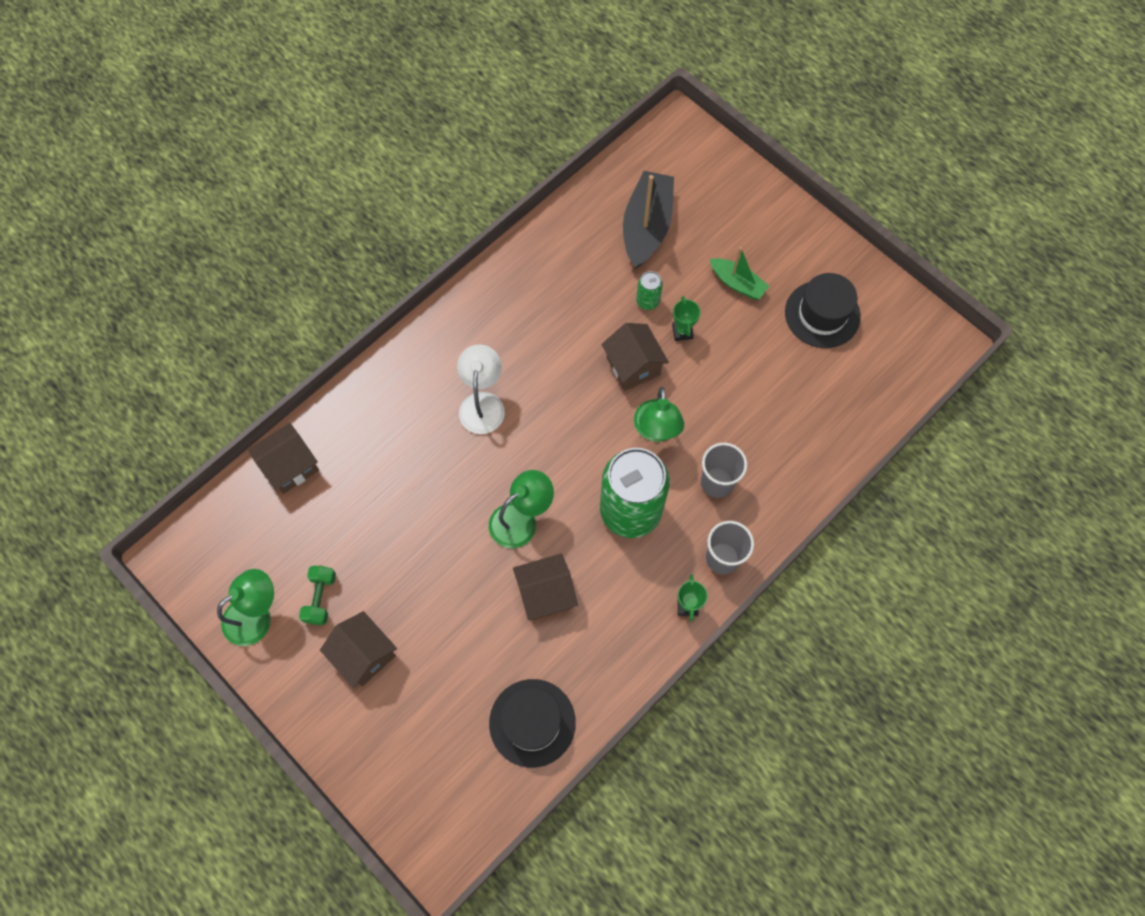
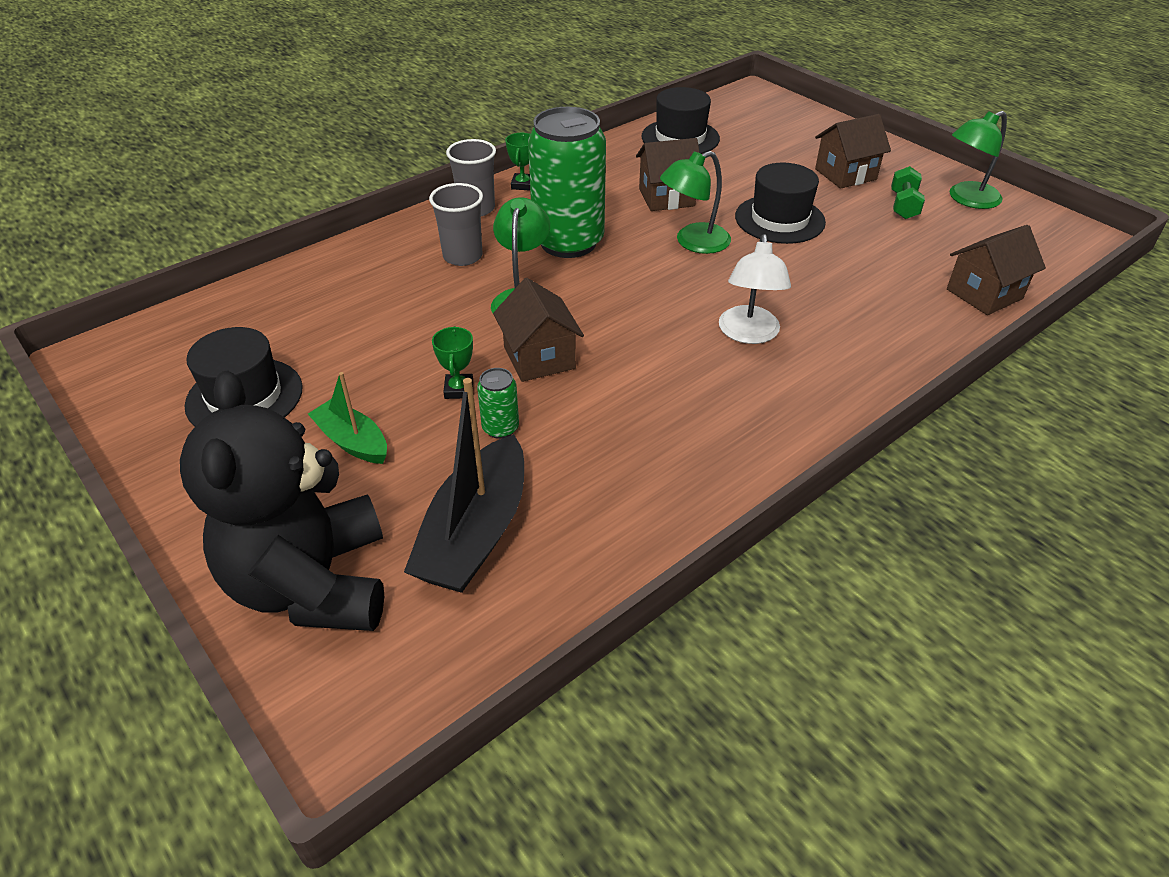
camera: 175 degrees left, 25 degrees down
(364, 655) = (845, 174): brown house -> brown house turned 75 degrees counterclockwise
(441, 563) = (779, 219): none -> black hat
(724, 191) = (312, 584): none -> black teddy bear

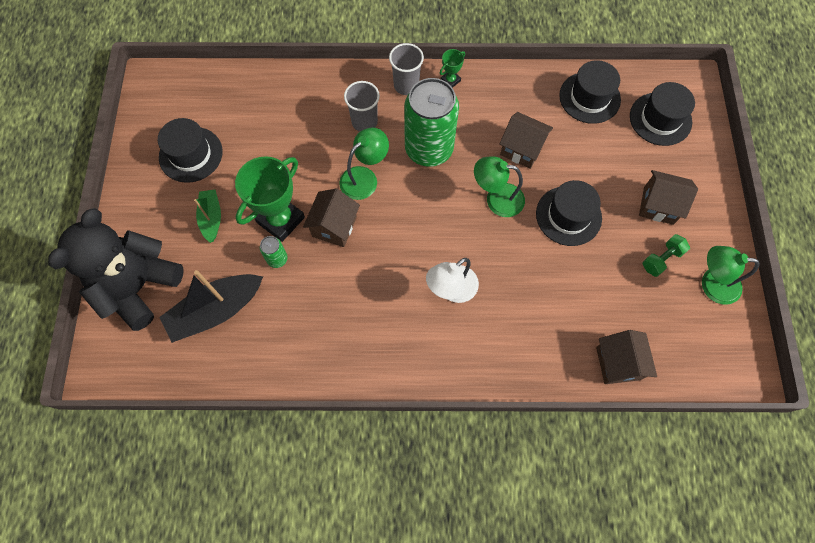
camera: 40 degrees right, 25 degrees up
(459, 389) = (280, 220): green trophy -> green trophy, size x2.18
(762, 124) = (660, 119): none -> black hat
(984, 294) = (618, 363): brown house -> brown house turned 75 degrees clockwise

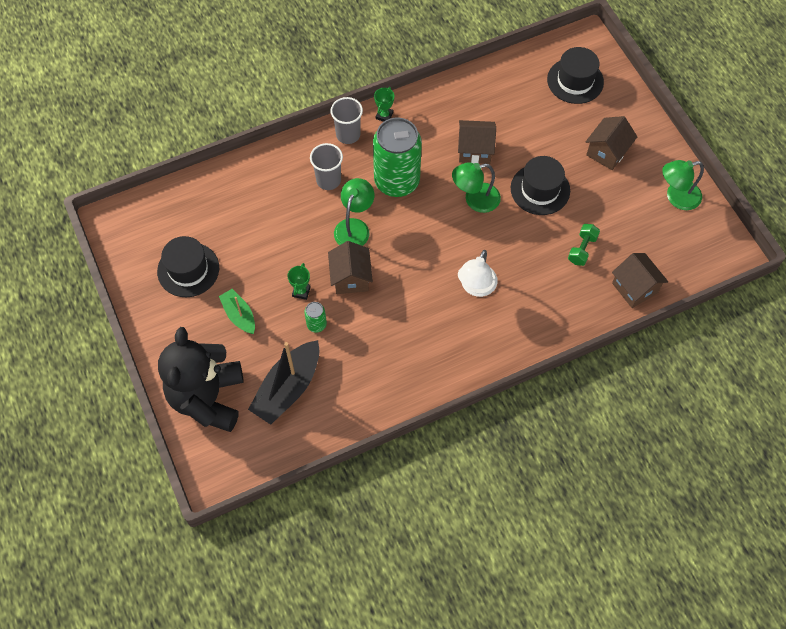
camera: 25 degrees left, 5 degrees down
(280, 220) = (301, 291): green trophy -> green trophy, size x0.46
(589, 97) = (509, 85): black hat -> none
(658, 205) = (607, 152): brown house -> brown house turned 45 degrees counterclockwise
(661, 259) = (629, 194): green dumbbell -> green dumbbell (582, 249)

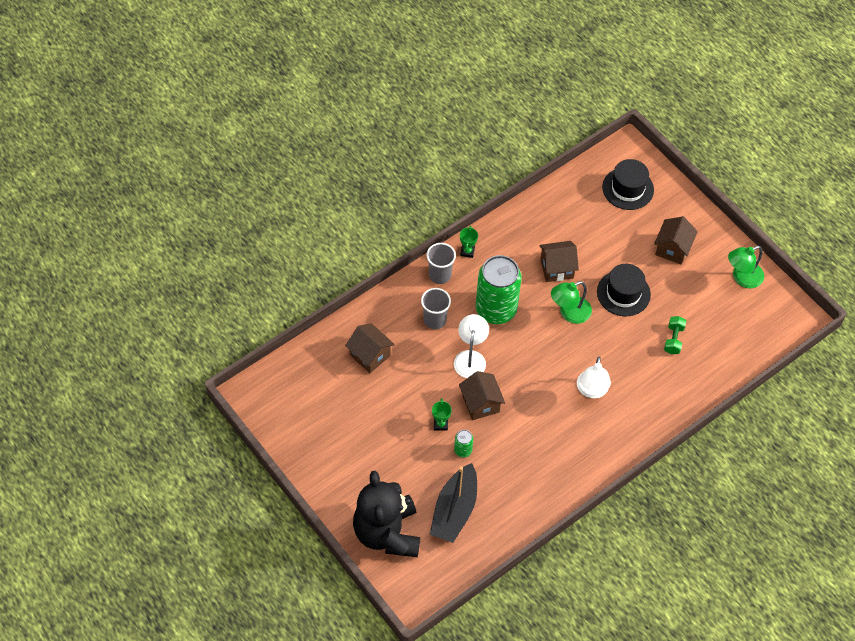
camera: 15 degrees left, 5 degrees down
(188, 269) = (334, 424): black hat -> none
(239, 315) = (392, 456): green boat -> none
(354, 227) = (470, 358): green lamp -> white lamp
(634, 288) = (726, 364): brown house -> brown house (370, 355)

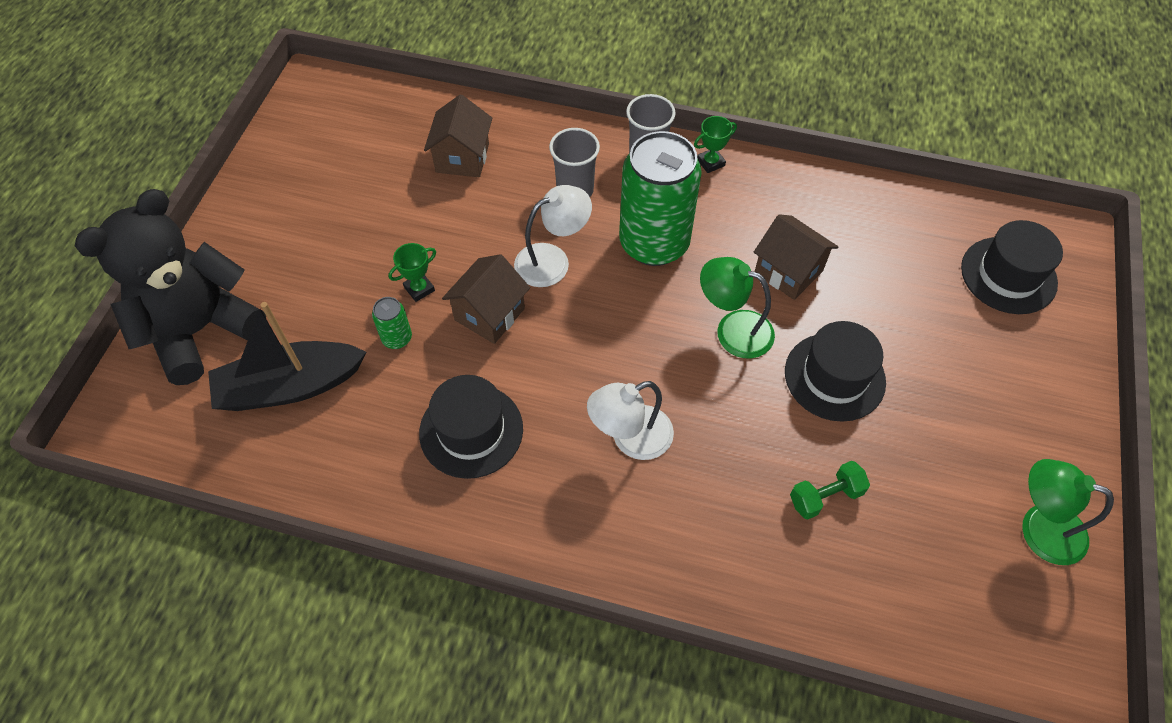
camera: 55 degrees right, 0 degrees up
(539, 449) = (471, 430): none -> black hat
(672, 249) = (978, 394): brown house -> none

